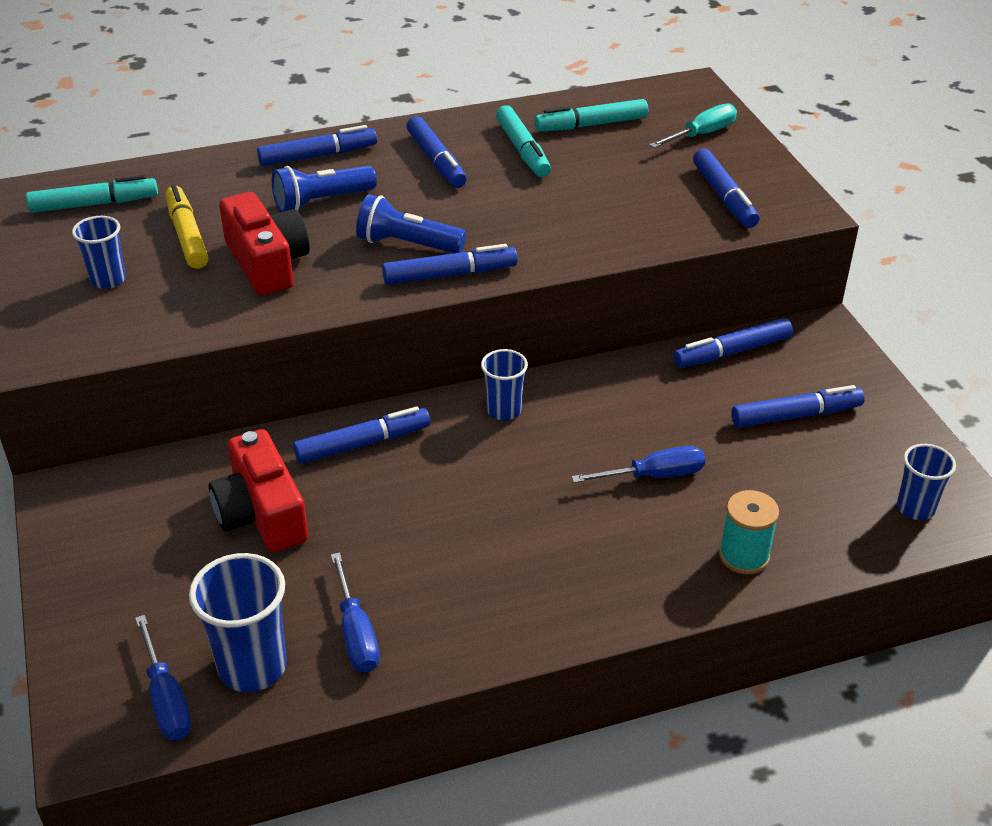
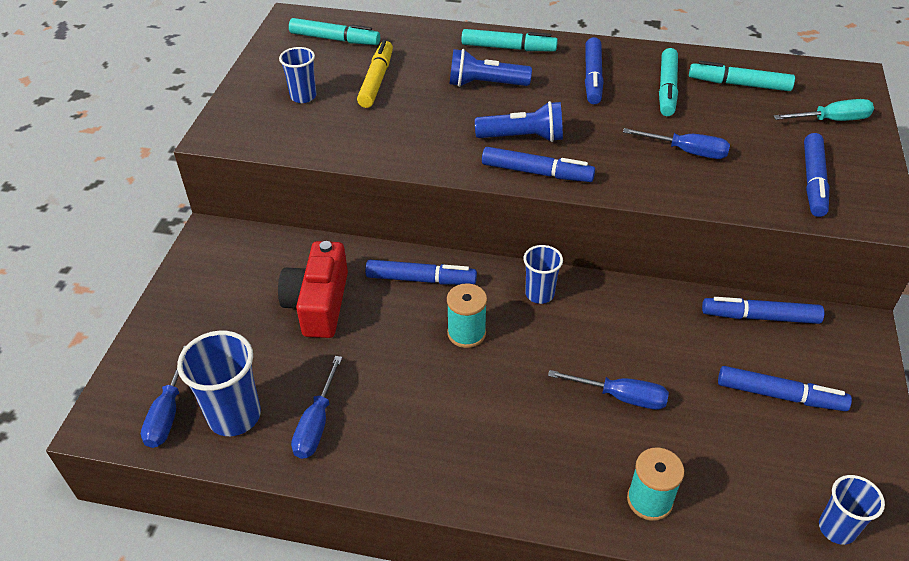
camera: 30 degrees right, 5 degrees up
(267, 263) = (413, 119): red camera -> none
(317, 156) = (508, 48): blue marker -> turquoise marker
(407, 244) = (523, 137): blue flashlight -> blue flashlight turned 135 degrees clockwise
(454, 478) = (466, 333): none -> turquoise spool
(587, 206) = (687, 151): none -> blue screwdriver

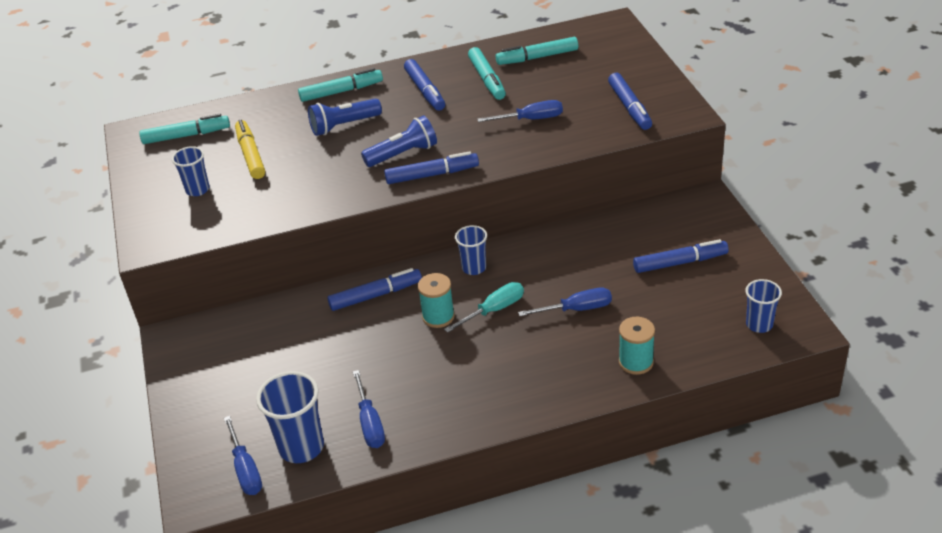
camera: 25 degrees left, 5 degrees down
(318, 304) = (307, 346): red camera -> none
(760, 317) = (638, 219): blue marker -> none
(832, 120) = (617, 60): turquoise screwdriver -> turquoise screwdriver (494, 310)

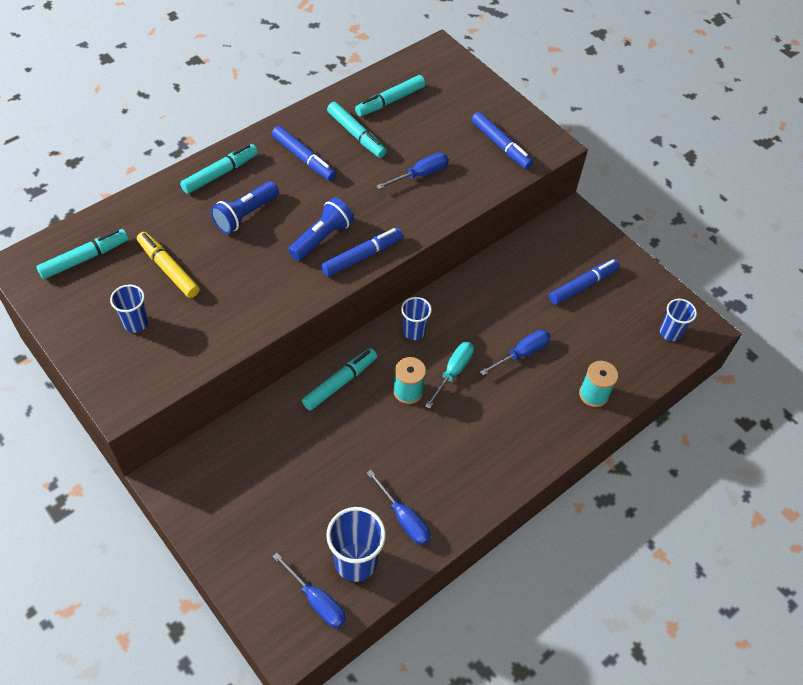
camera: 30 degrees left, 15 degrees up
(375, 295) = (340, 382): blue marker -> turquoise marker

